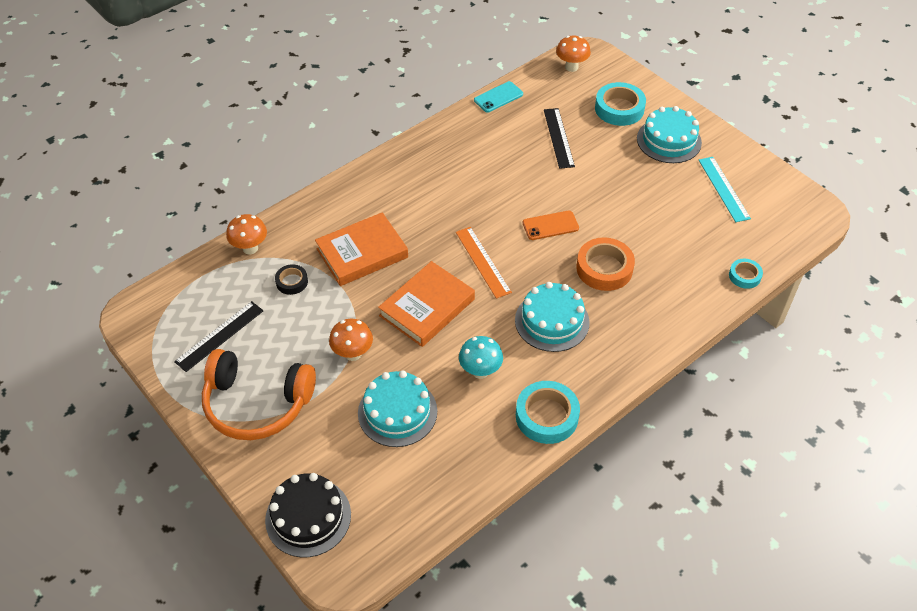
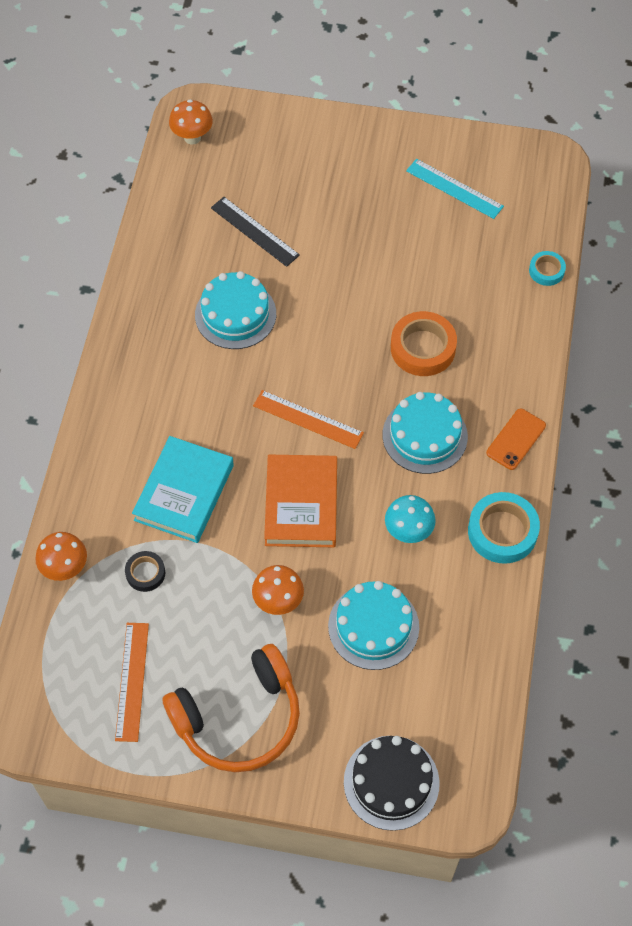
camera: 40 degrees left, 10 degrees up
(219, 336) = (132, 681): black ruler -> orange ruler
(362, 253) = (184, 492): orange book -> turquoise book
(498, 97) = (151, 222): turquoise phone -> none
(550, 225) = (335, 336): orange phone -> orange phone (516, 439)
(619, 109) = (283, 159): turquoise tape -> none
(669, 140) = (361, 166): turquoise cake -> turquoise cake (235, 314)

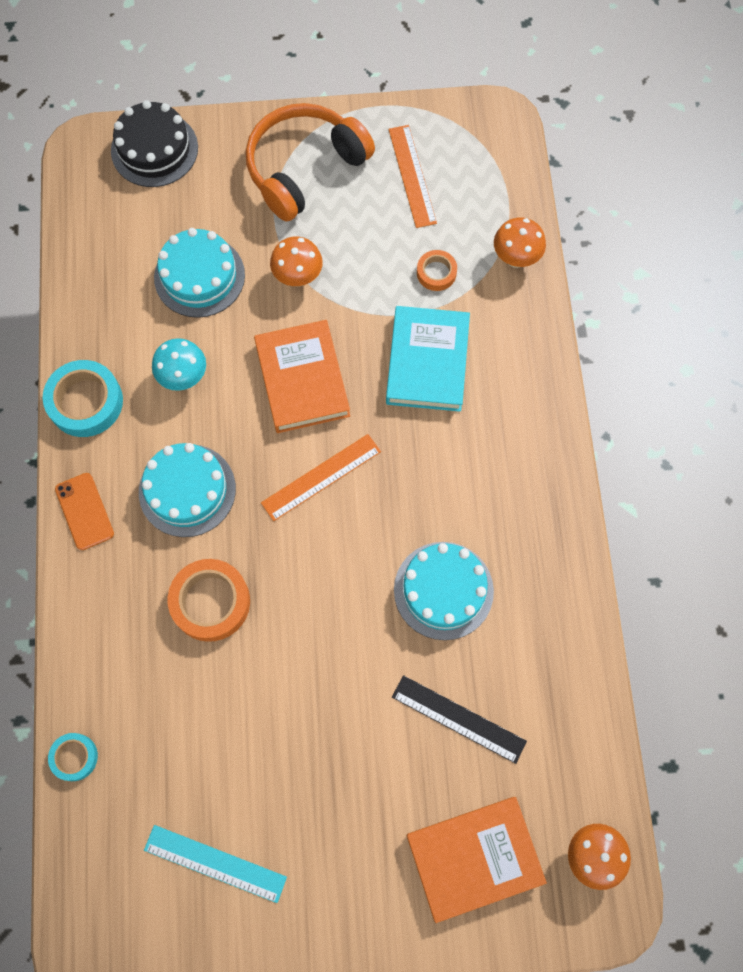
camera: 165 degrees right, 10 degrees up
(145, 573) = (436, 273): black tape -> orange tape
(273, 153) = (474, 858): none -> orange book
(308, 419) = (321, 477): orange ruler -> orange ruler turned 45 degrees counterclockwise
(516, 439) = (84, 511): orange phone -> orange phone turned 45 degrees counterclockwise

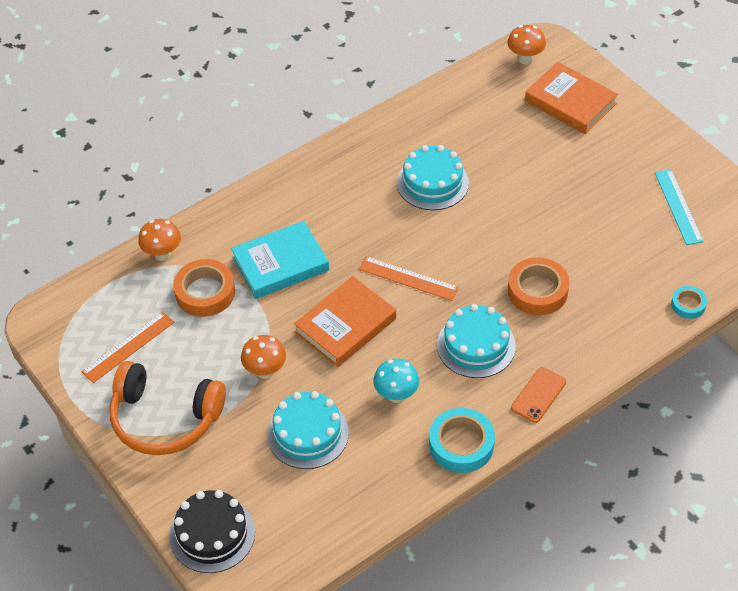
camera: 120 degrees left, 20 degrees down
(436, 273) = (205, 292): orange tape -> orange tape, size x1.79
(458, 718) = (502, 142): black ruler -> none

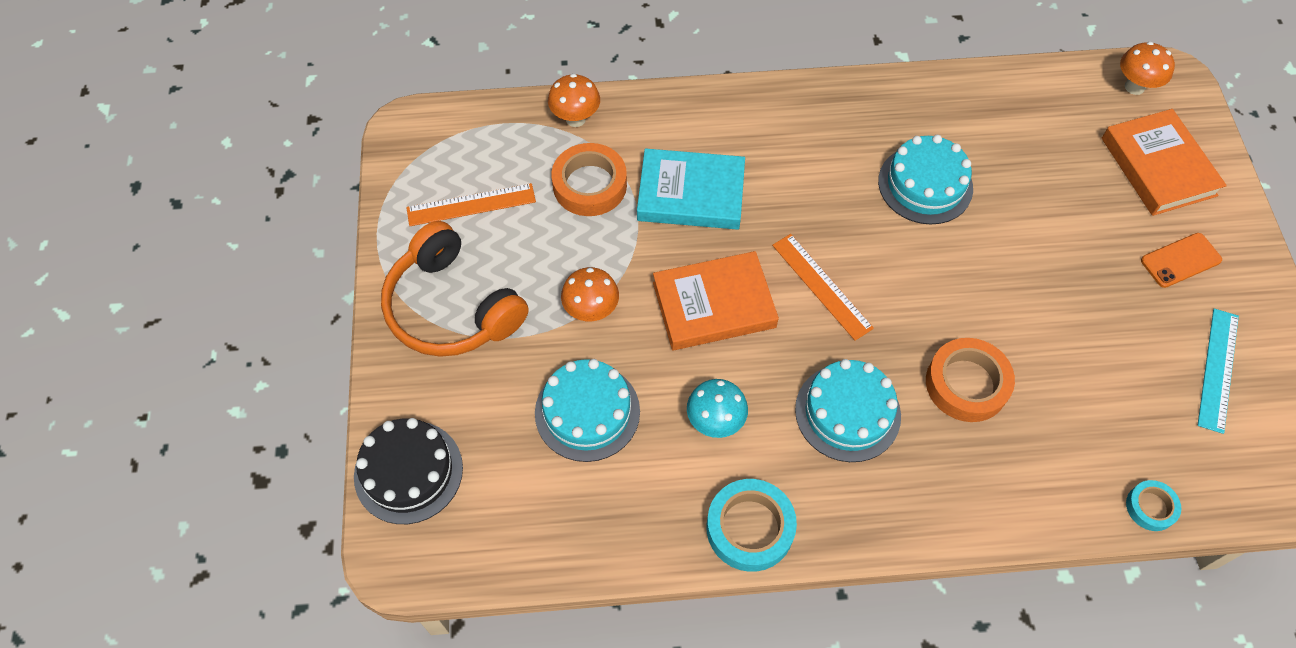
camera: 30 degrees right, 10 degrees up
(538, 395) = (883, 519): orange phone -> orange phone (1180, 260)

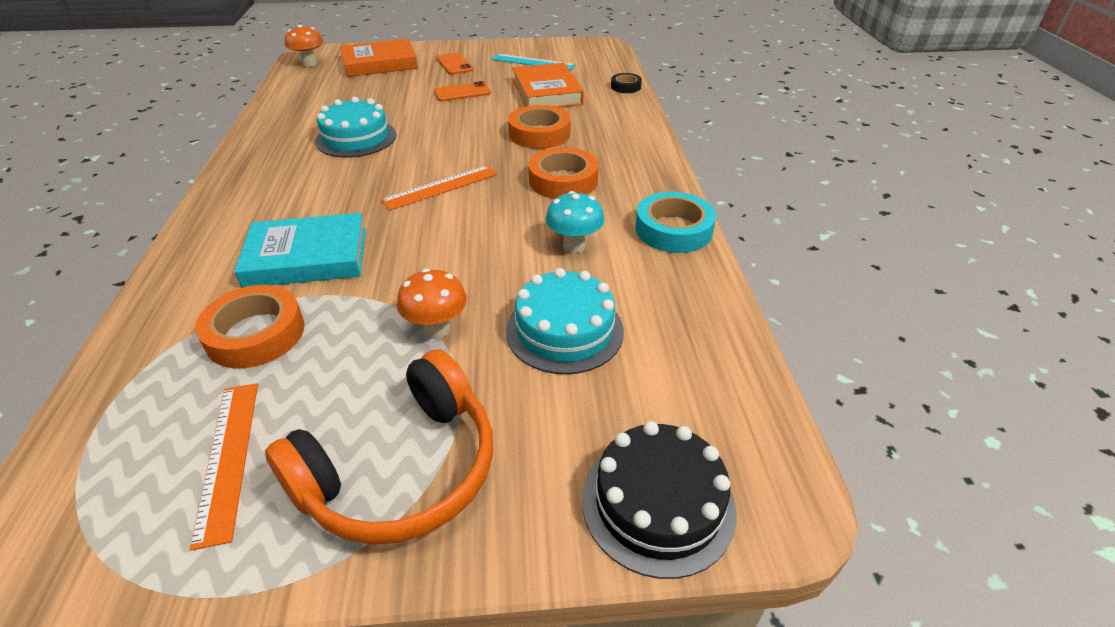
camera: 90 degrees left, 20 degrees down
(575, 119) = (141, 349): orange mushroom -> none
(691, 194) = (307, 257): turquoise book -> turquoise book turned 75 degrees clockwise
(714, 305) = (447, 244): orange book -> orange book (547, 92)
(847, 412) = (563, 181): turquoise cake -> orange tape
(1079, 281) = (462, 92): none -> orange phone
(1150, 507) = (625, 87): turquoise tape -> black tape

